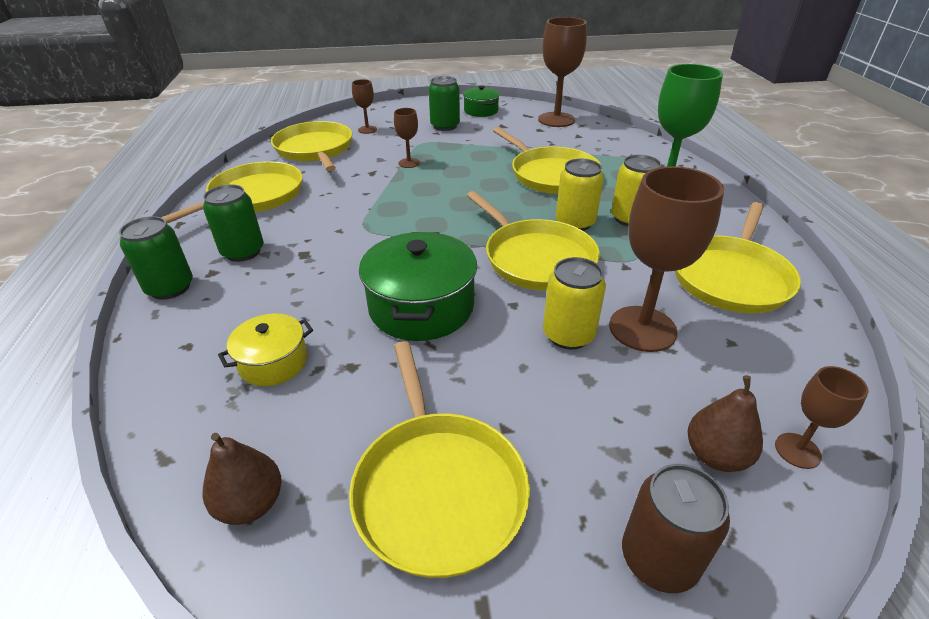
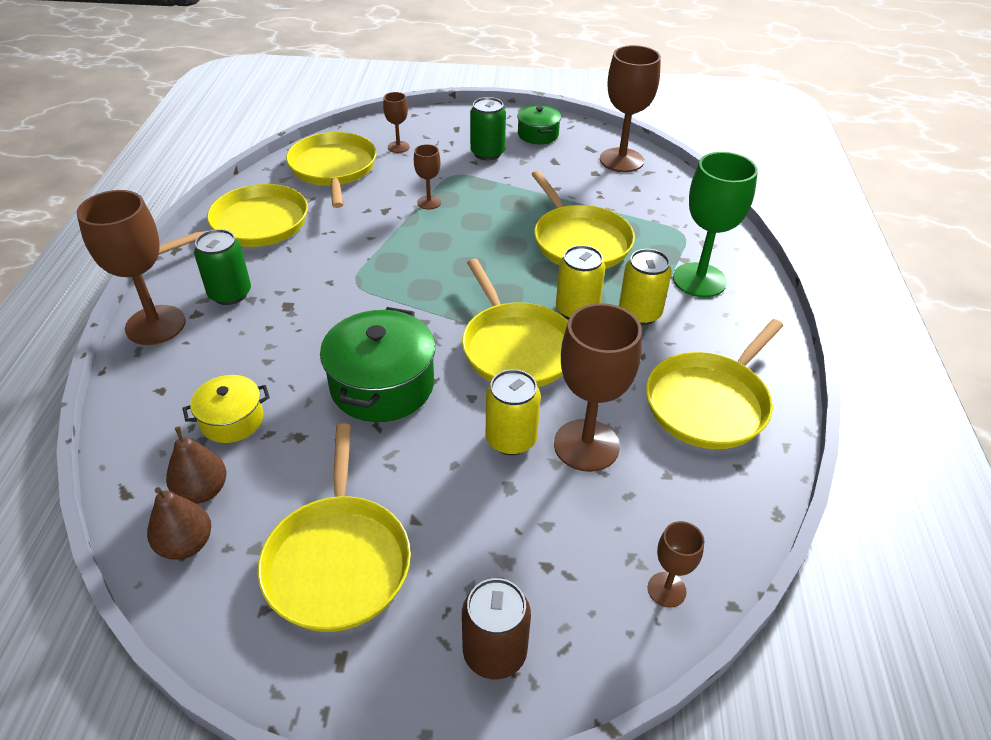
camera: 10 degrees right, 5 degrees up
(170, 288) = (155, 325): green can -> brown goblet
(715, 455) = (589, 579): brown pear -> brown pear (202, 491)

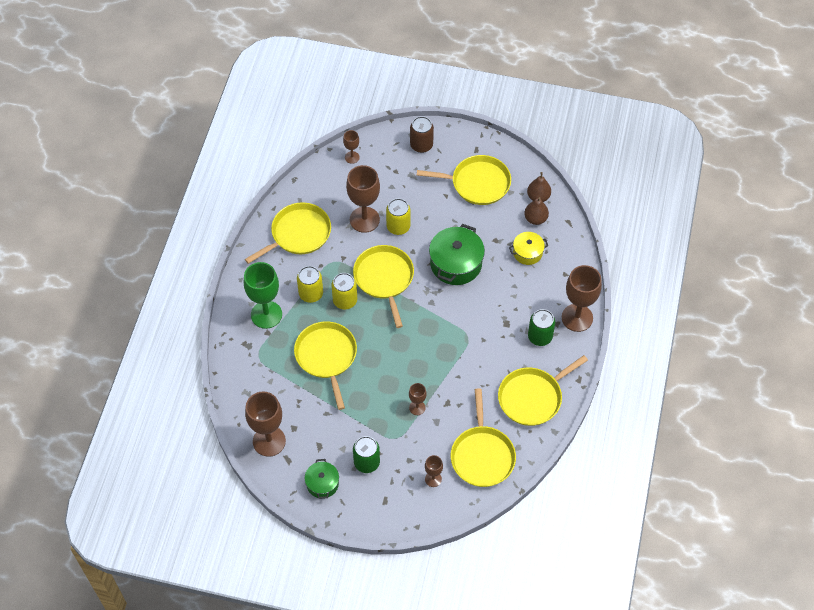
camera: 170 degrees left, 15 degrees up
(338, 560) = (477, 183): yellow pan -> yellow pan turned 90 degrees clockwise

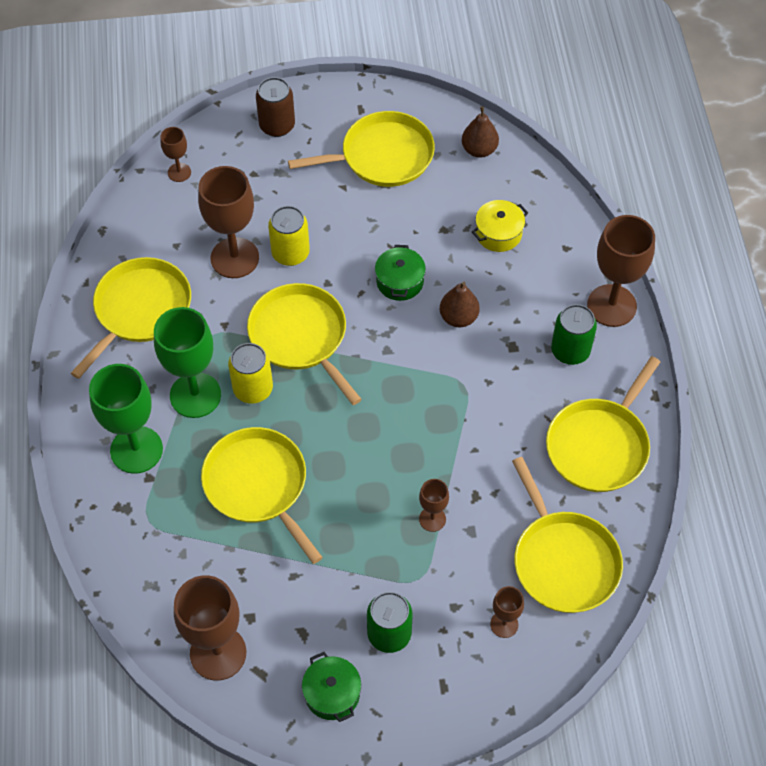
camera: 20 degrees left, 0 degrees up
(311, 294) = (195, 395): yellow can -> green goblet
(456, 263) = (399, 281): green pot -> green pot, size x0.57
(535, 219) = (489, 182): brown pear -> brown pear (458, 317)

